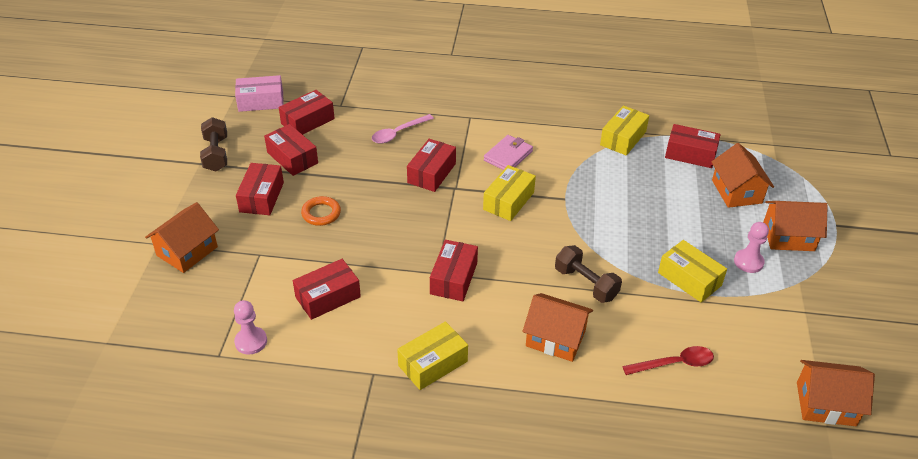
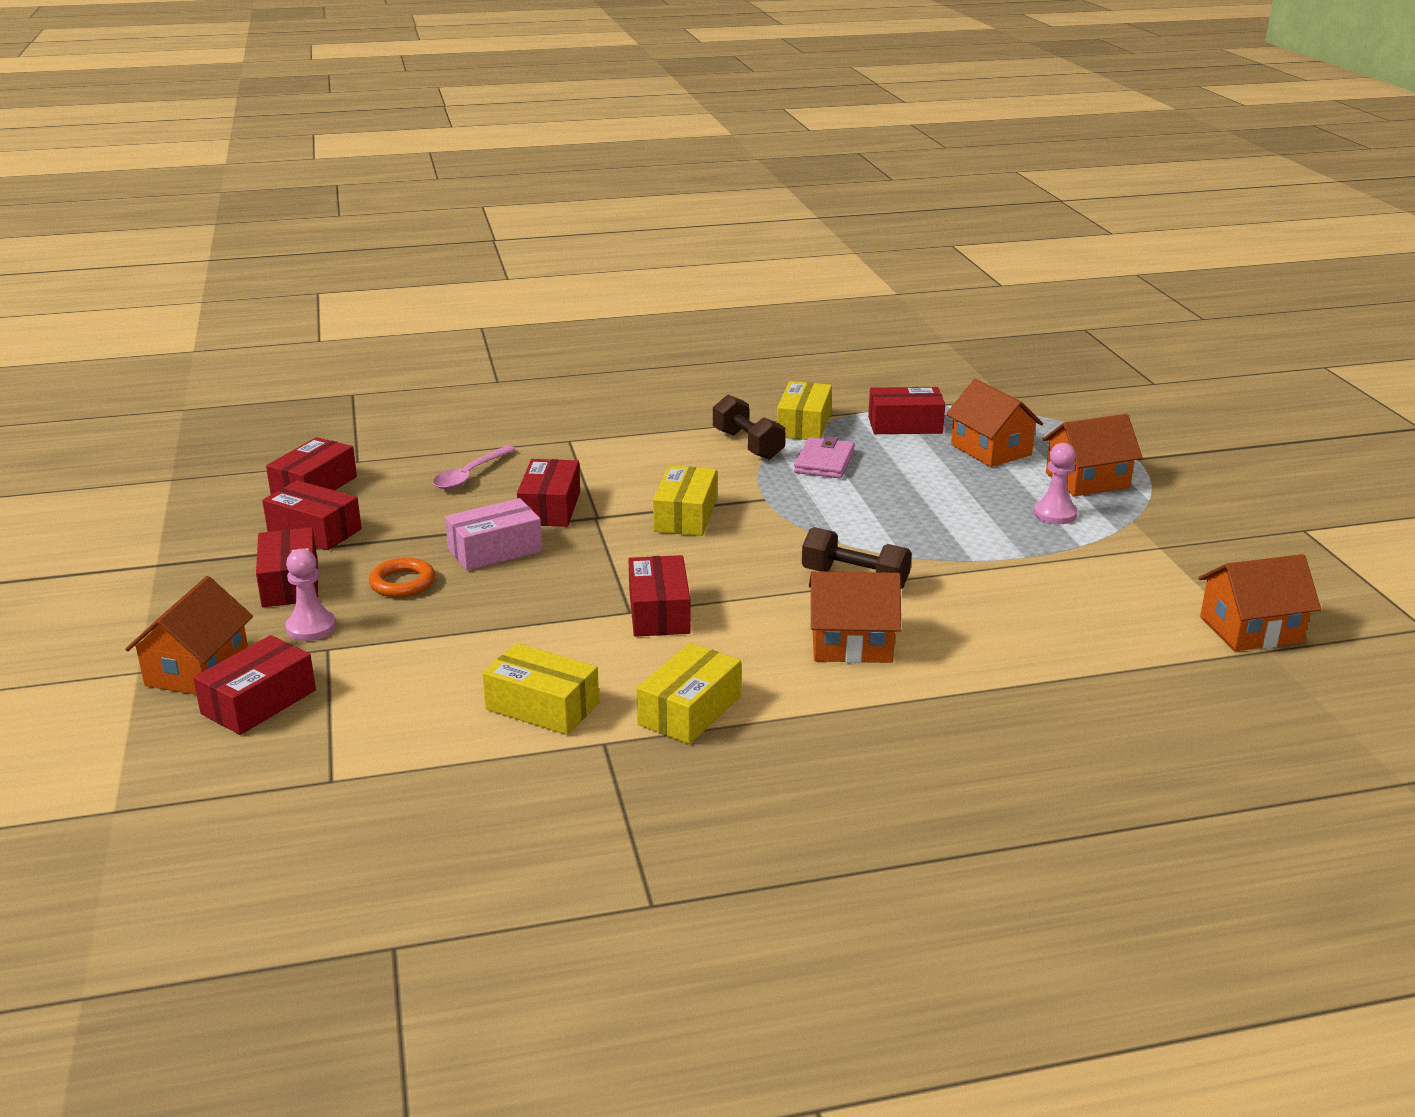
camera: 20 degrees left, 15 degrees down
(216, 154) = (180, 549): brown dumbbell -> brown dumbbell (748, 445)
(251, 341) = (377, 751): pink pawn -> pink pawn (311, 627)
(261, 101) = (221, 478): pink box -> pink box (495, 550)
(328, 297) = (474, 673): red box -> red box (259, 702)
(508, 156) = (653, 470): pink wallet -> pink wallet (824, 462)
(674, 364) = (1032, 634): red spoon -> none
(689, 279) = (991, 546): yellow box -> yellow box (542, 706)

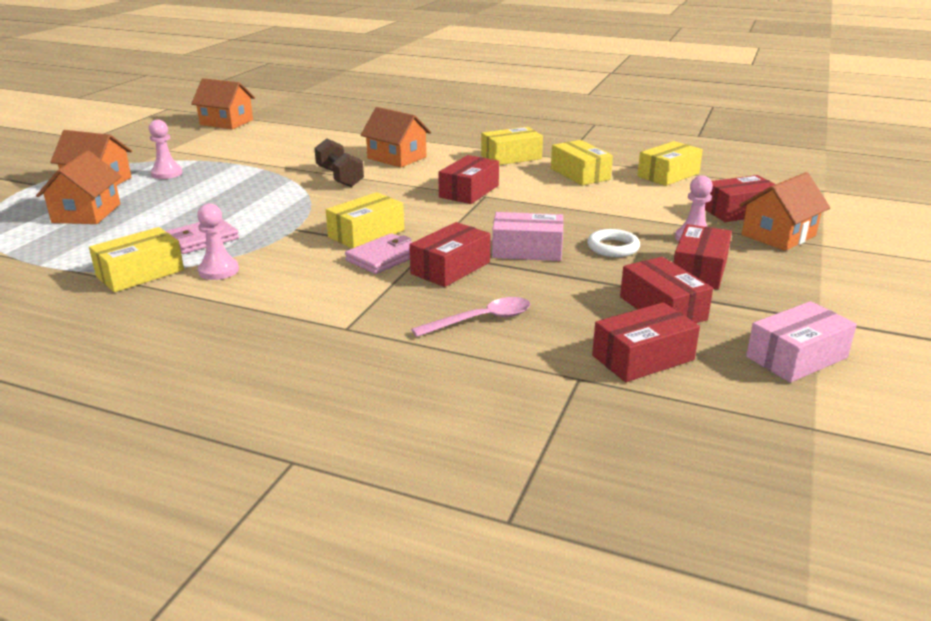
camera: 145 degrees left, 0 degrees up
(181, 523) = (796, 357): none -> pink box
(398, 757) = (668, 175): none -> yellow box
(402, 583) = (613, 247): orange ring -> white ring
(627, 498) = (384, 257): none -> pink wallet
(748, 445) = (218, 270): brown dumbbell -> pink pawn
(905, 425) = (78, 248): red box -> none

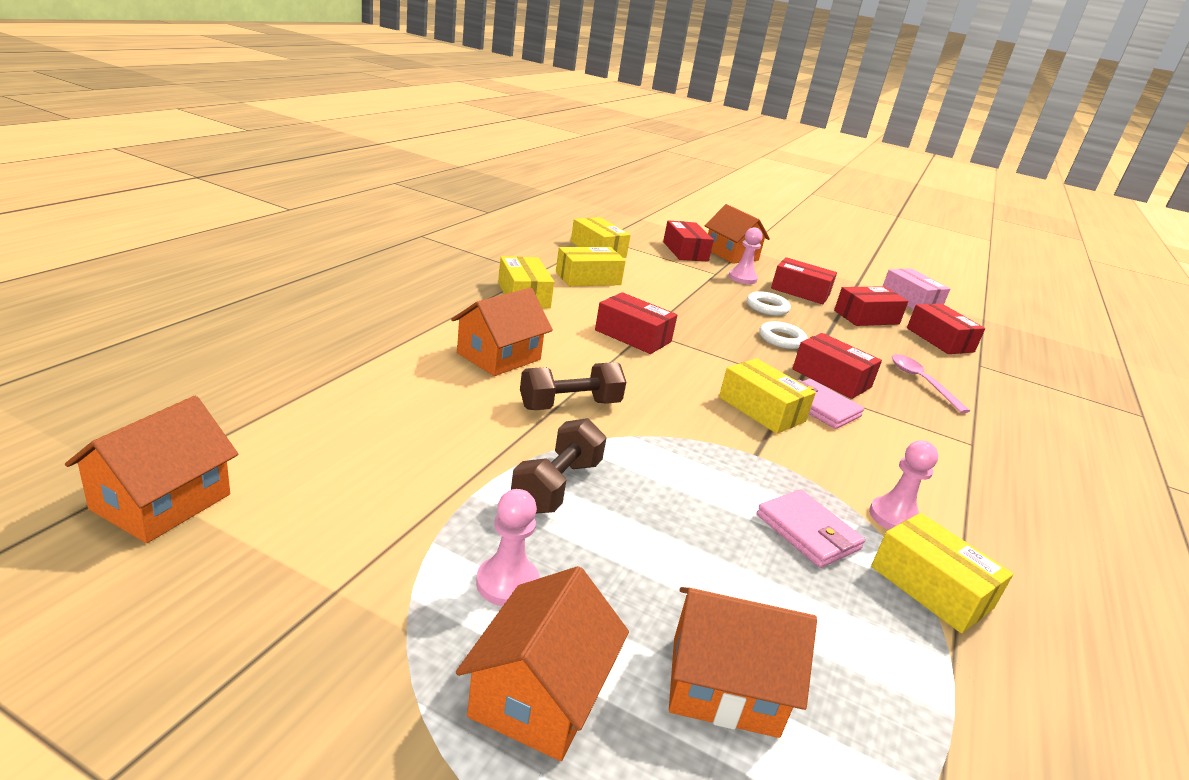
camera: 90 degrees left, 0 degrees up
(246, 178) = (556, 486): none -> brown dumbbell
(527, 250) = (782, 339): pink box -> white ring

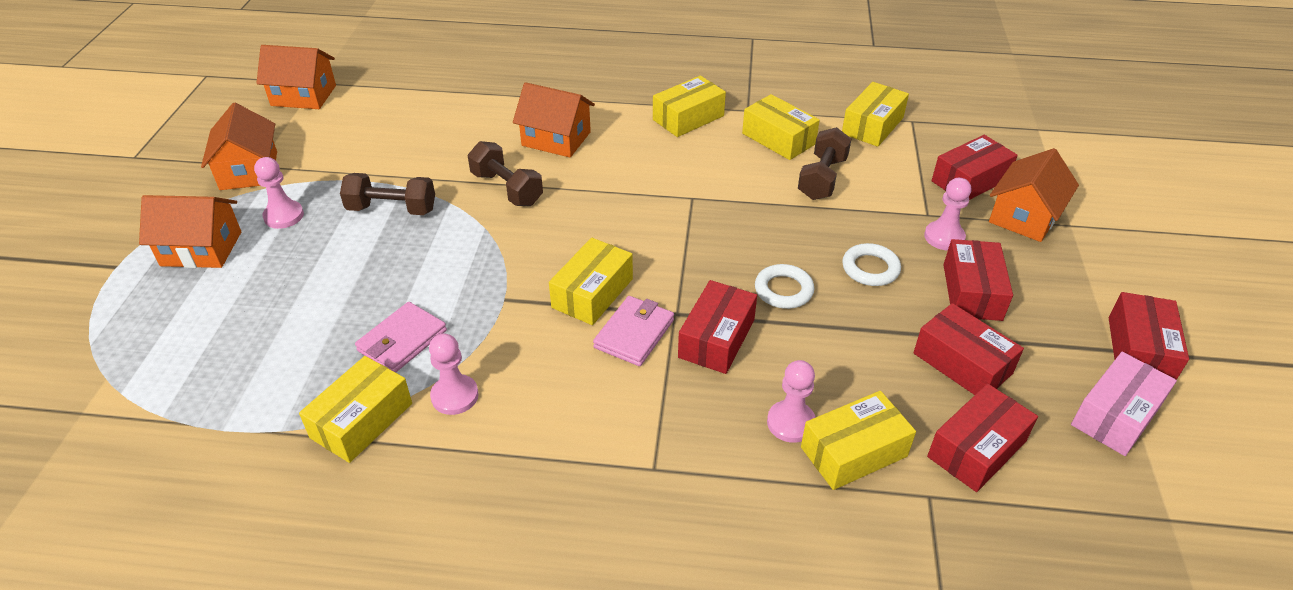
camera: 75 degrees right, 15 degrees up
(633, 336) = (671, 192): red box -> red box (1139, 350)
(653, 284) = (822, 178): none -> brown dumbbell
(724, 685) = (224, 315): orange house -> orange house (249, 170)
(921, 382) = (791, 423): pink spoon -> pink pawn
(946, 372) = (853, 452): none -> yellow box

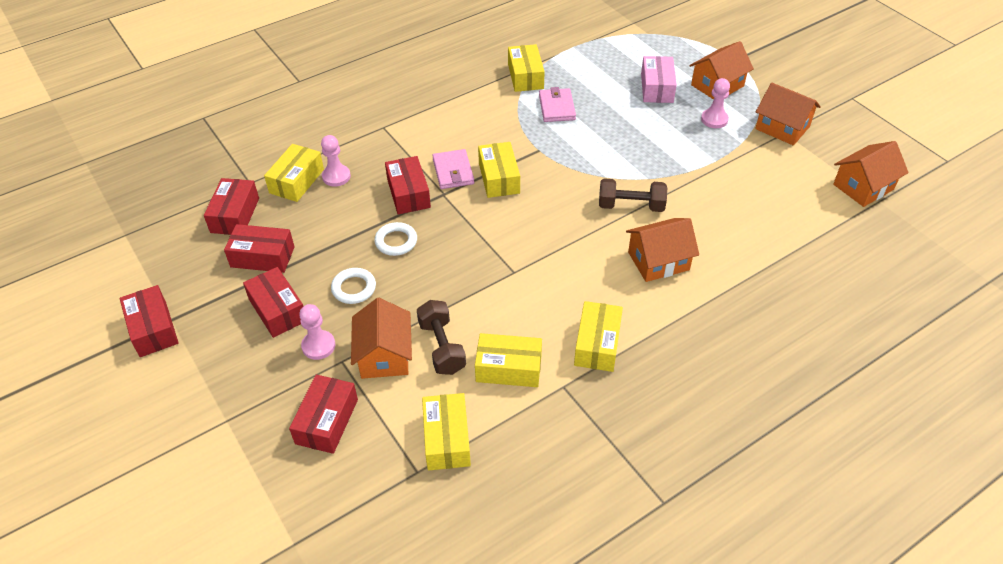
camera: 140 degrees right, 5 degrees up
(392, 209) = (670, 155): brown dumbbell -> none
(455, 396) = (501, 103): pink pawn -> none
(1024, 216) = (266, 406): orange house -> orange house (384, 355)
(1116, 415) = (162, 275): pink box -> pink box (657, 88)

